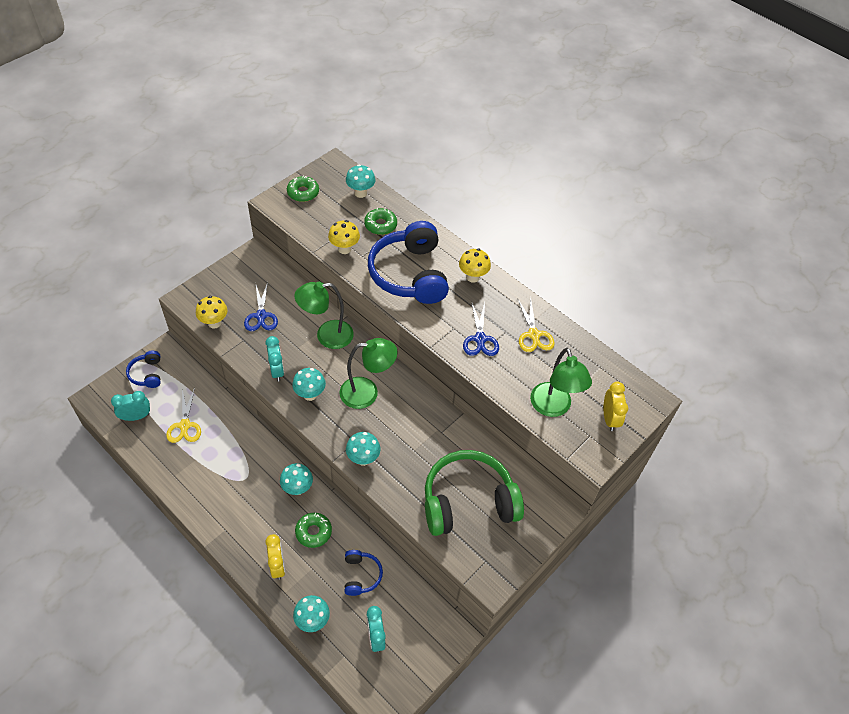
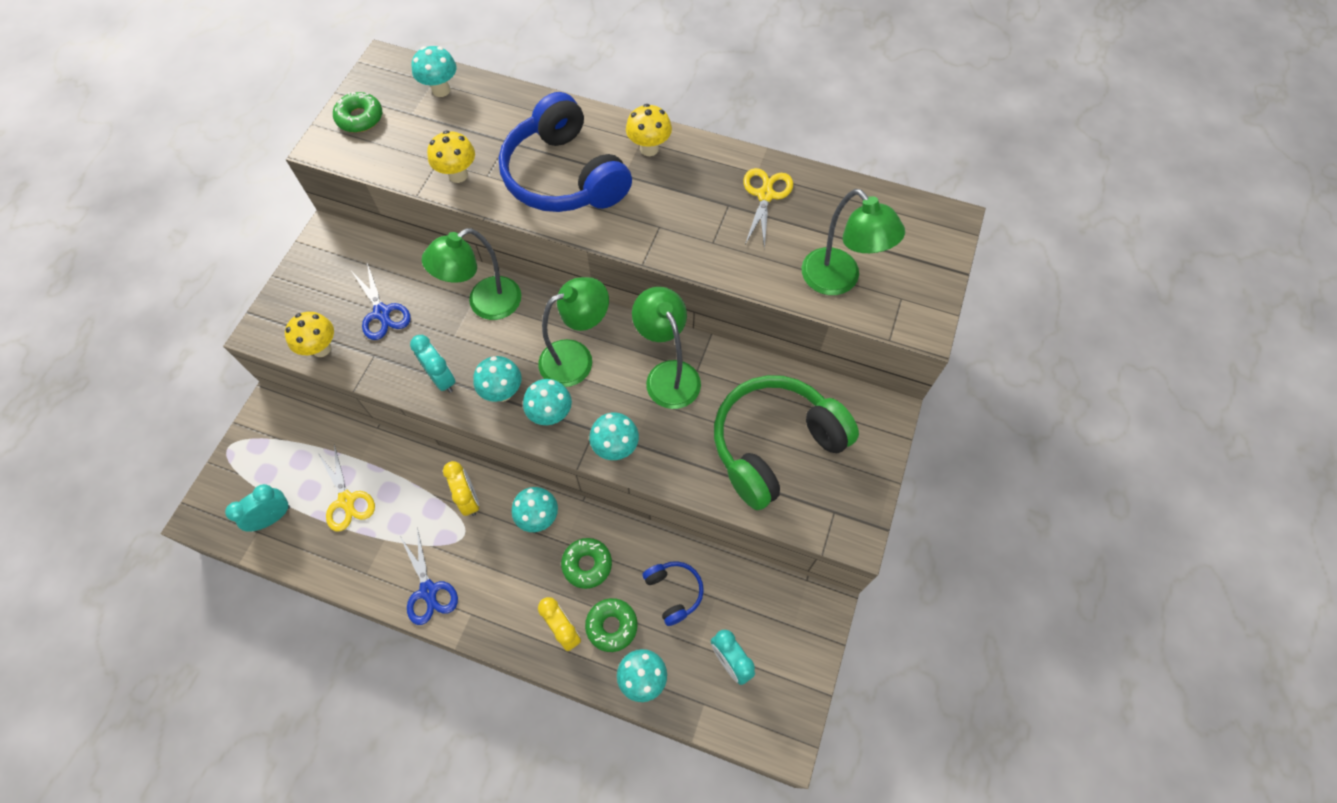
camera: 20 degrees left, 10 degrees up
(147, 374) = (258, 453): blue headphones -> none
(333, 421) = (551, 415): none -> turquoise mushroom
(380, 225) = (491, 124): green donut -> green donut (611, 626)
(421, 427) = (668, 374): none -> green lamp
(480, 339) = (701, 228): blue scissors -> blue scissors (428, 591)
(533, 335) = (765, 195): yellow scissors -> yellow scissors turned 135 degrees counterclockwise
(609, 418) = (913, 266): yellow clock -> yellow clock (469, 499)

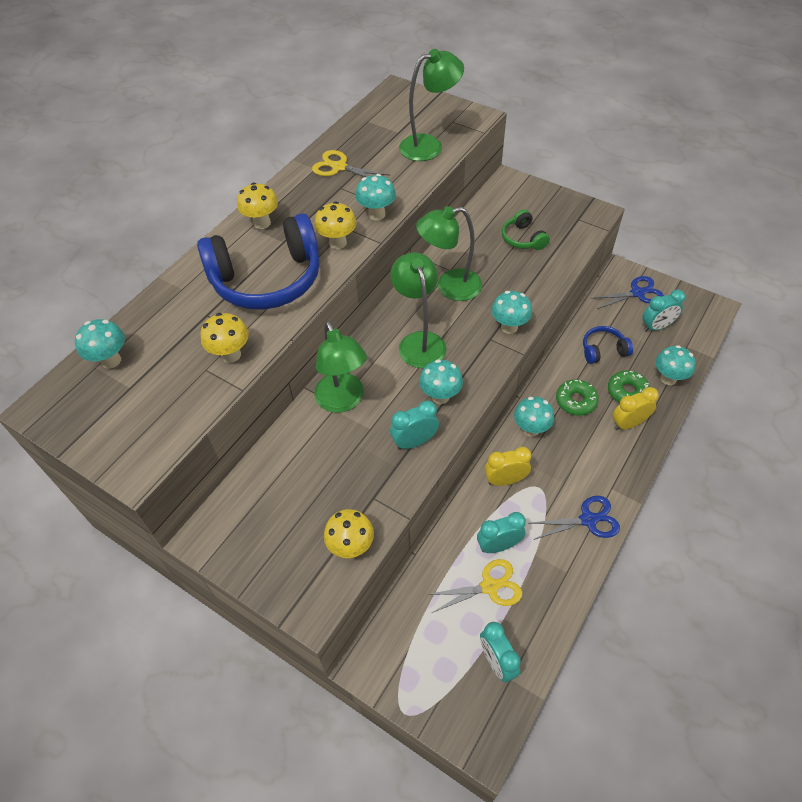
camera: 75 degrees left, 10 degrees down
(360, 118) = (111, 434): green donut -> none
(382, 313) = (325, 488): blue scissors -> blue scissors (637, 293)
(391, 503) = (498, 545): none -> turquoise clock
(551, 415) = (470, 365): turquoise mushroom -> turquoise mushroom (377, 214)
(632, 224) = (338, 243): none -> yellow mushroom
(775, 445) = (523, 238): green headphones -> green headphones, size x0.47

